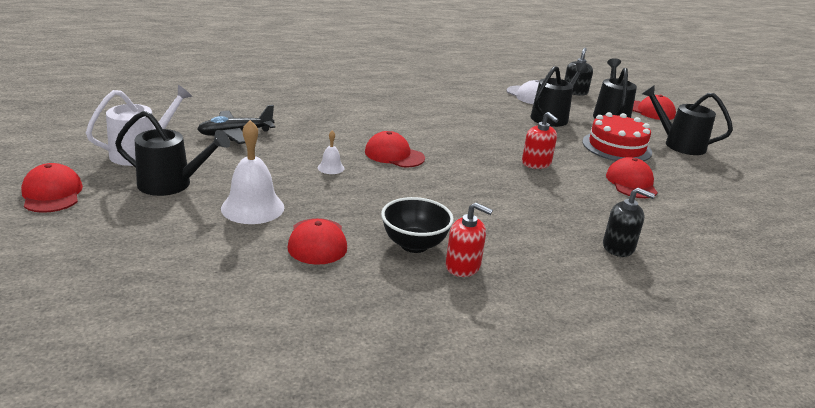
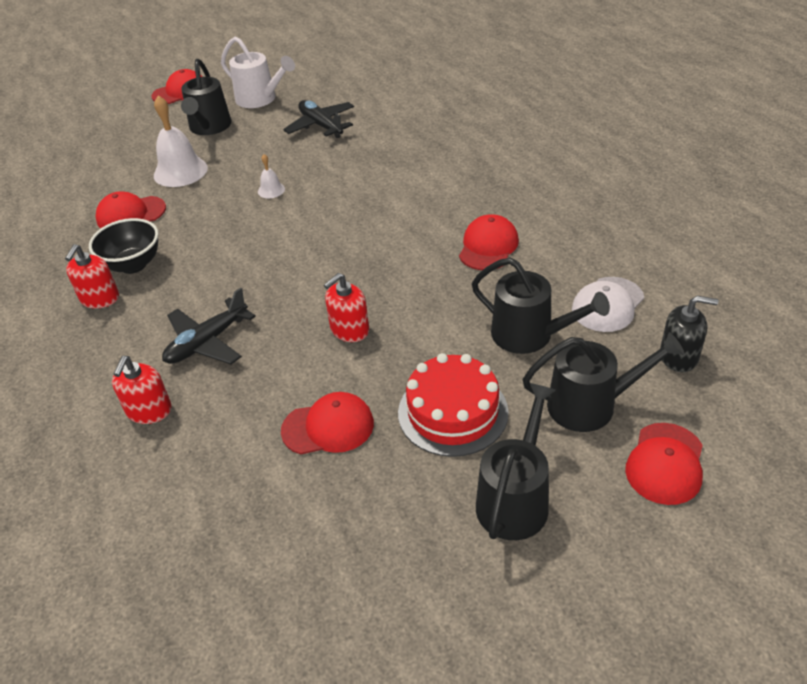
camera: 85 degrees right, 15 degrees up
(394, 155) = (320, 220): red cap -> red cap (488, 246)
(539, 216) = (207, 342): none -> black plane
(618, 247) = (149, 410): black soap dispenser -> red soap dispenser

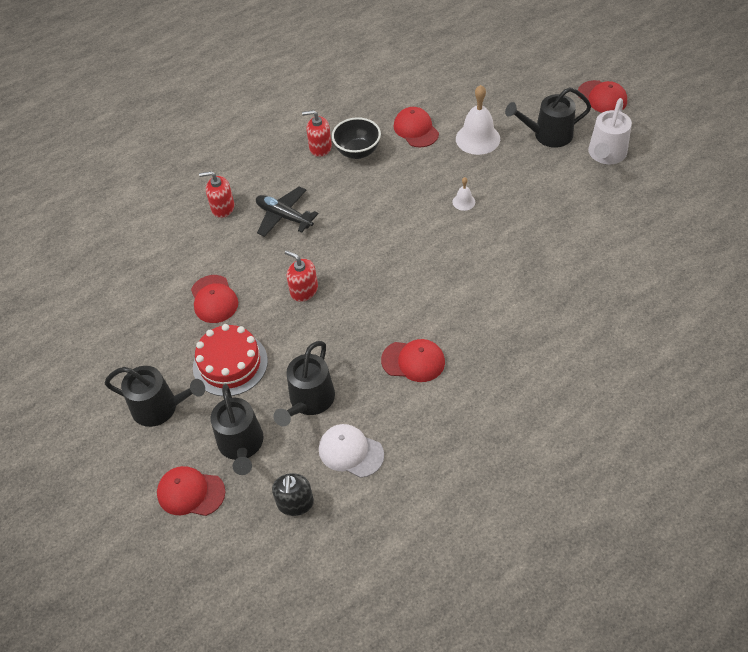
camera: 80 degrees right, 10 degrees up
(321, 126) = (572, 209): black plane -> none

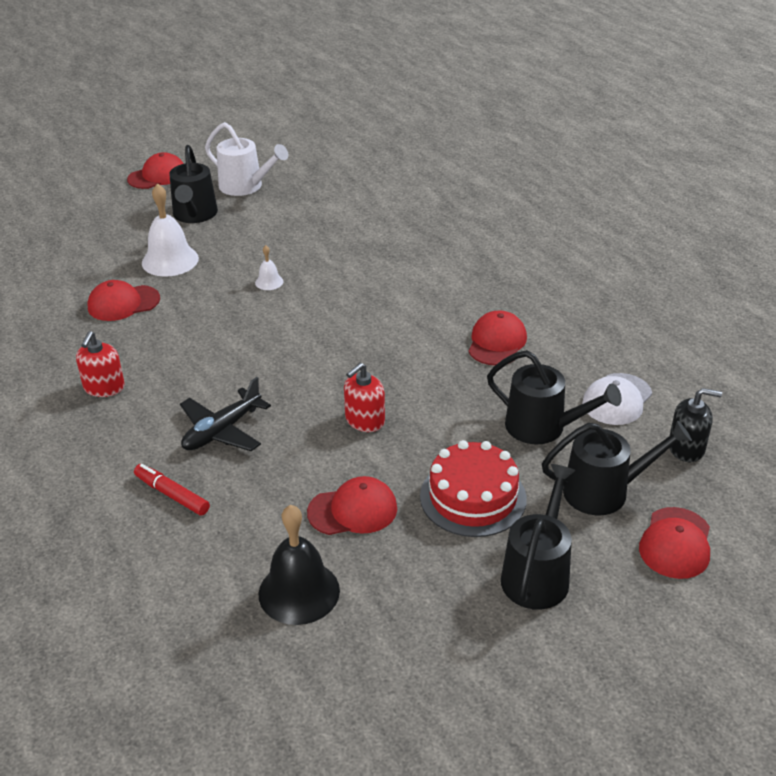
camera: 85 degrees left, 15 degrees down
(145, 285) = (299, 592): none -> black bell
(222, 207) = (172, 495): red soap dispenser -> red marker
(357, 152) = (134, 354): black bowl -> none

